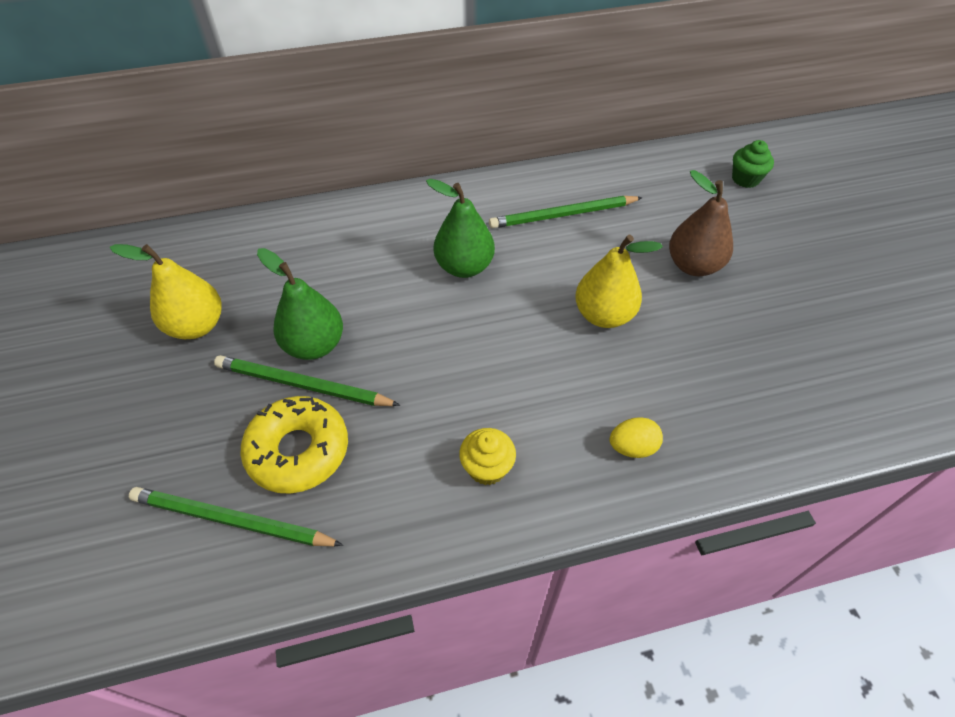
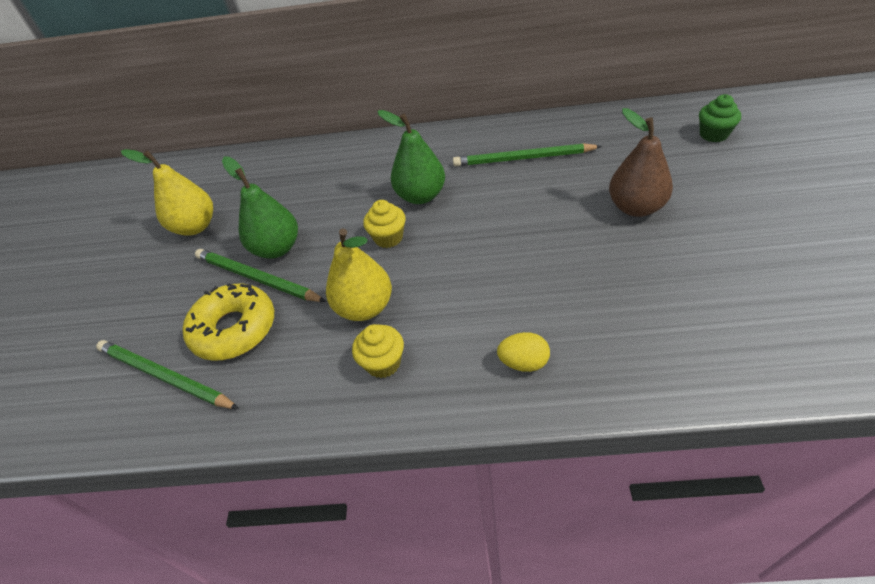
camera: 20 degrees right, 5 degrees down
(444, 320) = (388, 238): none -> yellow cupcake
(604, 315) = (533, 244): yellow pear -> yellow pear (365, 308)

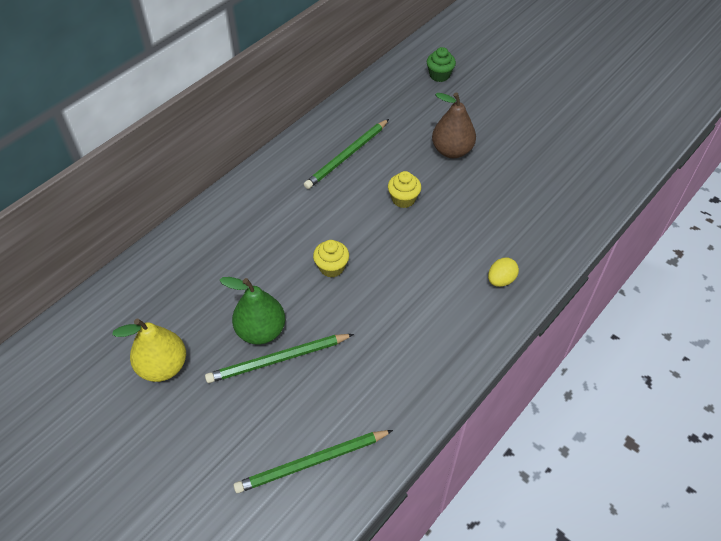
camera: 55 degrees left, 5 degrees up
(234, 329) = (314, 399): yellow donut -> none
(365, 308) = (379, 319): yellow pear -> none
(383, 363) = (433, 339): yellow cupcake -> yellow cupcake (403, 199)
(420, 196) = (313, 225): green pear -> none

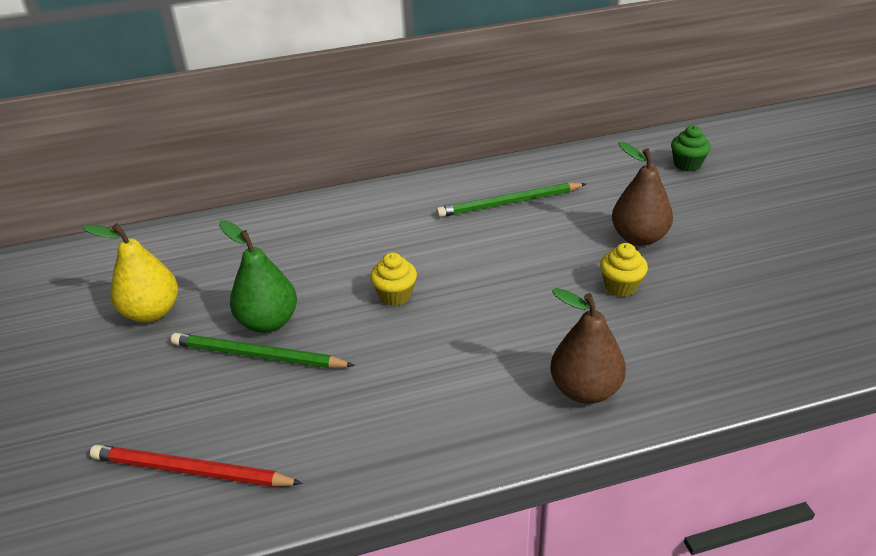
camera: 35 degrees right, 15 degrees down
(312, 462) = (191, 471): green pencil -> red pencil
(403, 199) = (536, 263): yellow cupcake -> yellow cupcake (621, 286)
(500, 280) = (585, 390): yellow egg -> brown pear

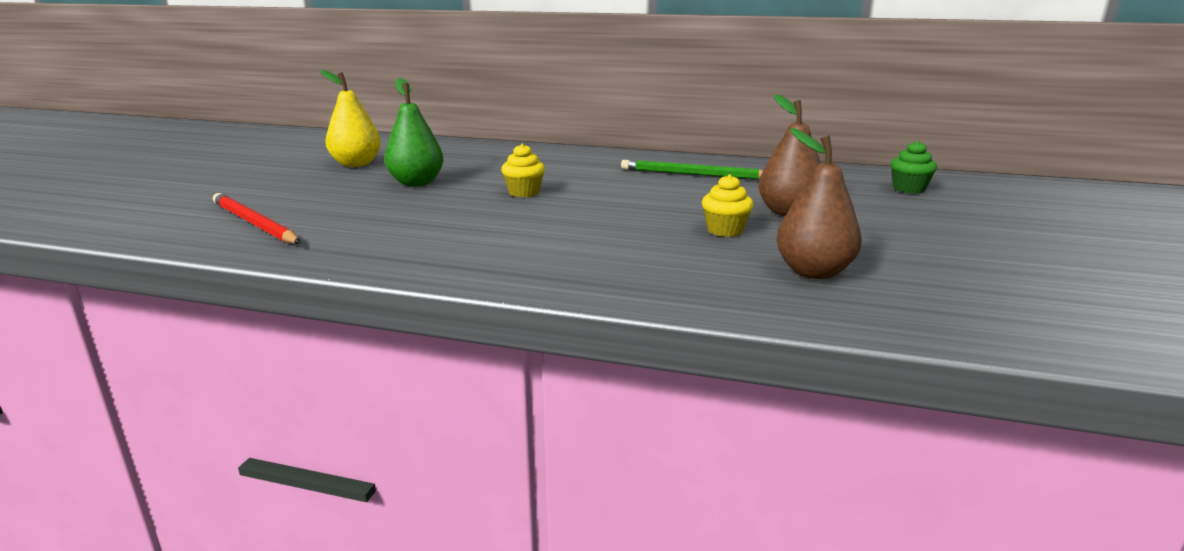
camera: 30 degrees right, 15 degrees down
(257, 355) = (383, 193): green pencil -> none
(585, 390) = (593, 269): brown pear -> brown pear (813, 272)

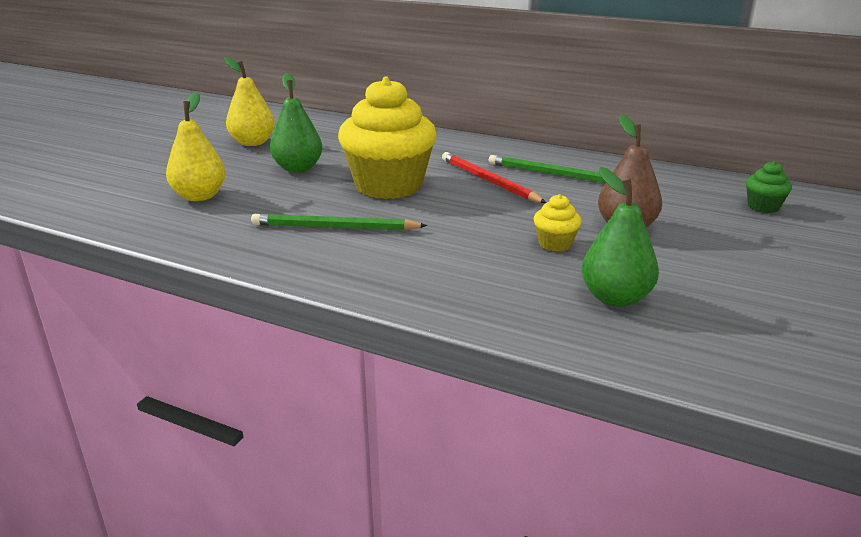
camera: 10 degrees right, 5 degrees up
(254, 223) = (151, 204): red pencil -> red pencil (488, 181)
(310, 213) = (200, 196): none -> yellow pear
(479, 231) = (334, 227): none -> green pencil
(524, 192) = (389, 186): yellow cupcake -> yellow cupcake, size x2.40
(813, 272) = (615, 298): brown pear -> green pear

